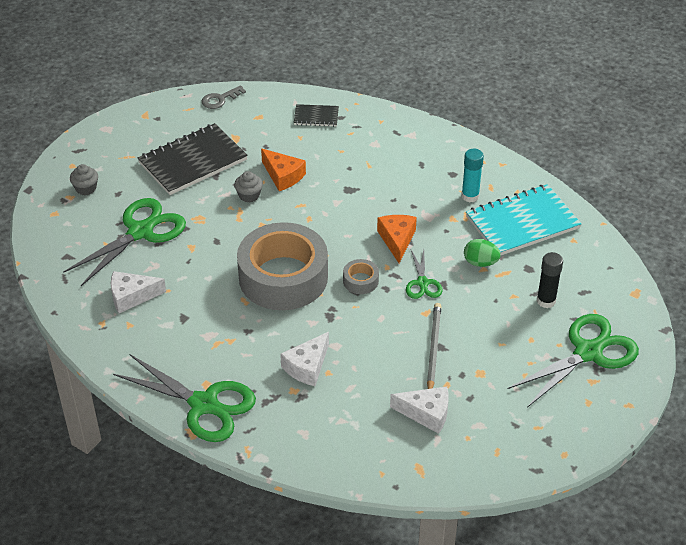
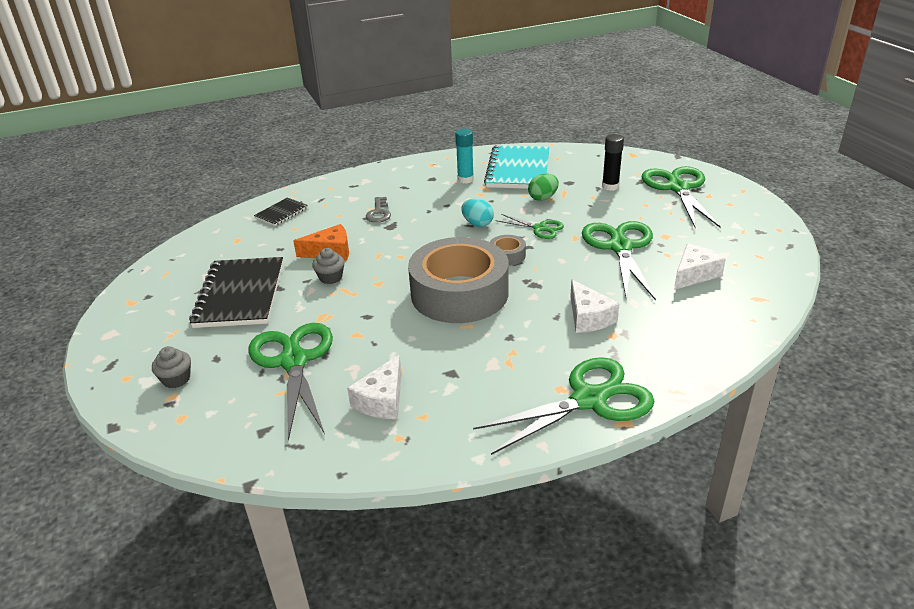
camera: 55 degrees left, 10 degrees down
(220, 99) = (182, 252): grey key -> grey key (379, 213)
(397, 240) = (477, 224): orange cheese -> turquoise egg
(433, 348) = (620, 247): grey pencil -> green scissors

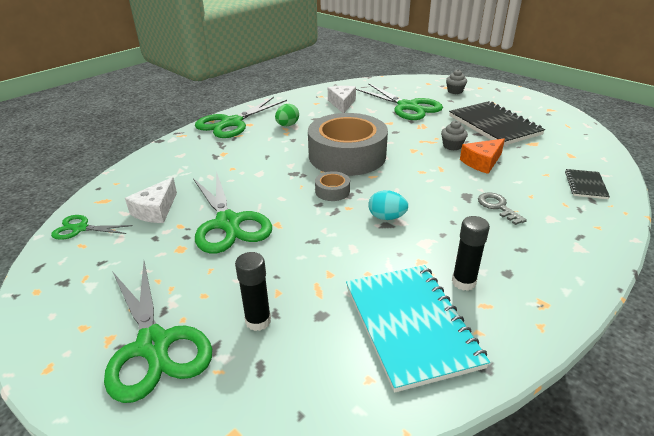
camera: 155 degrees right, 0 degrees up
(465, 179) = (463, 282): turquoise glue stick -> black glue stick
(540, 228) = (319, 227): green scissors -> green scissors (80, 229)
(543, 198) = (340, 273): green egg -> green egg (287, 125)
(588, 317) = (243, 160): white cheese -> none

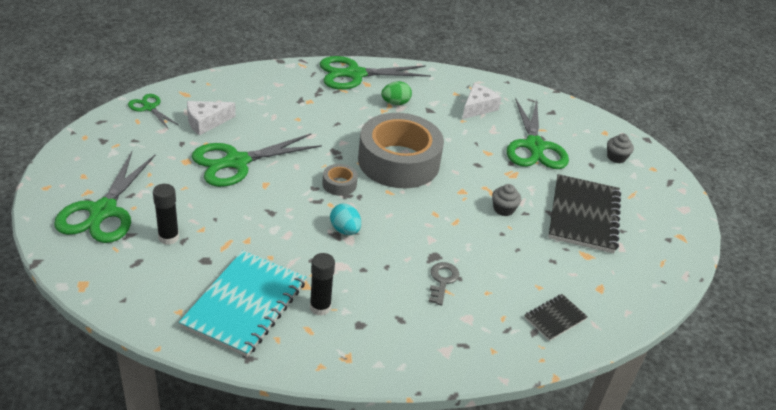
camera: 35 degrees right, 5 degrees up
(228, 223) = (236, 162): green scissors -> green scissors turned 45 degrees clockwise
(482, 162) = (501, 240): orange cheese -> none

